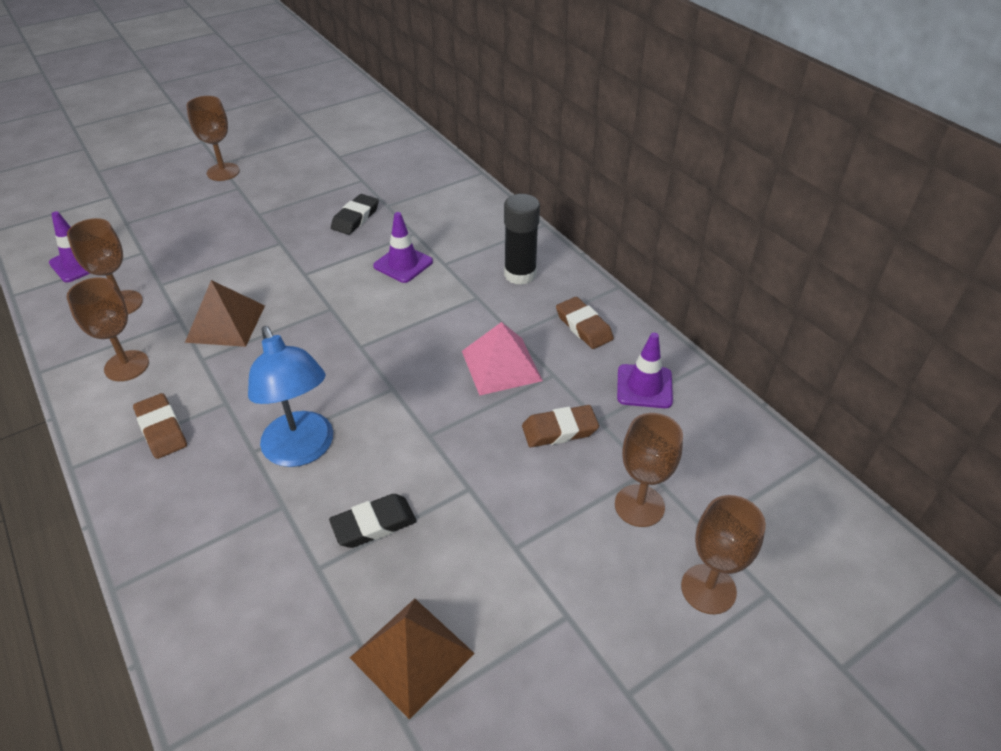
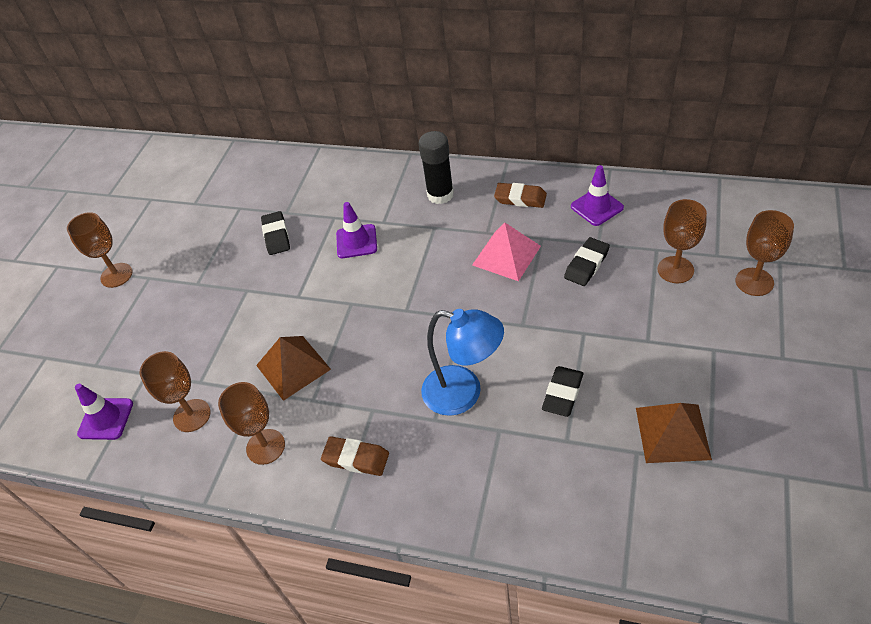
camera: 35 degrees left, 5 degrees up
(559, 430) = (586, 264): brown eraser -> black eraser

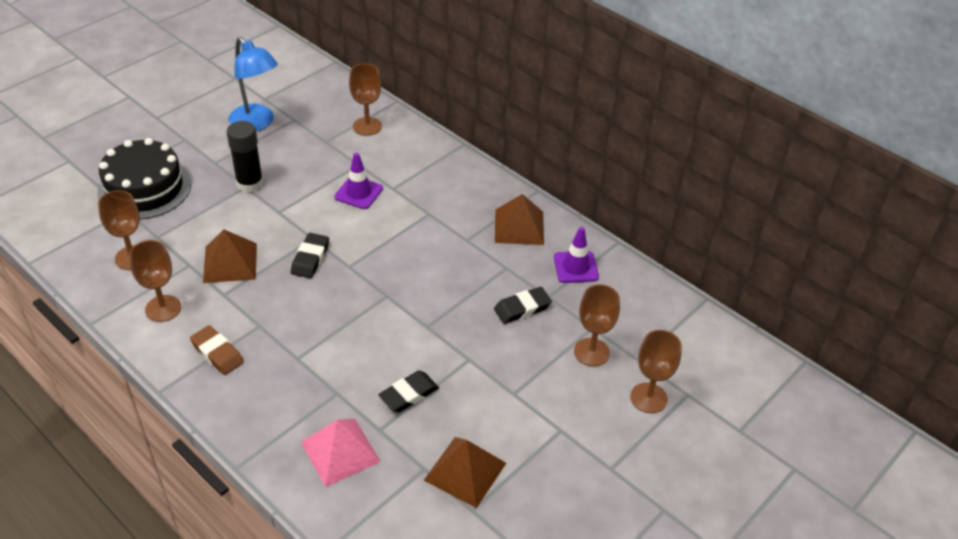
camera: 20 degrees right, 5 degrees down
(106, 419) = (74, 227): purple traffic cone -> none
(116, 275) = (164, 125): brown goblet -> brown goblet (367, 126)
(147, 343) = (144, 188): none -> black cake
(276, 236) = (302, 156): black eraser -> black eraser (310, 258)
(440, 195) = (457, 190): black glue stick -> black glue stick (250, 184)
(464, 393) = (335, 352): blue lamp -> blue lamp (257, 123)
(506, 255) = (465, 266): pink pyramid -> pink pyramid (340, 451)
(520, 198) = (519, 227): brown eraser -> brown pyramid

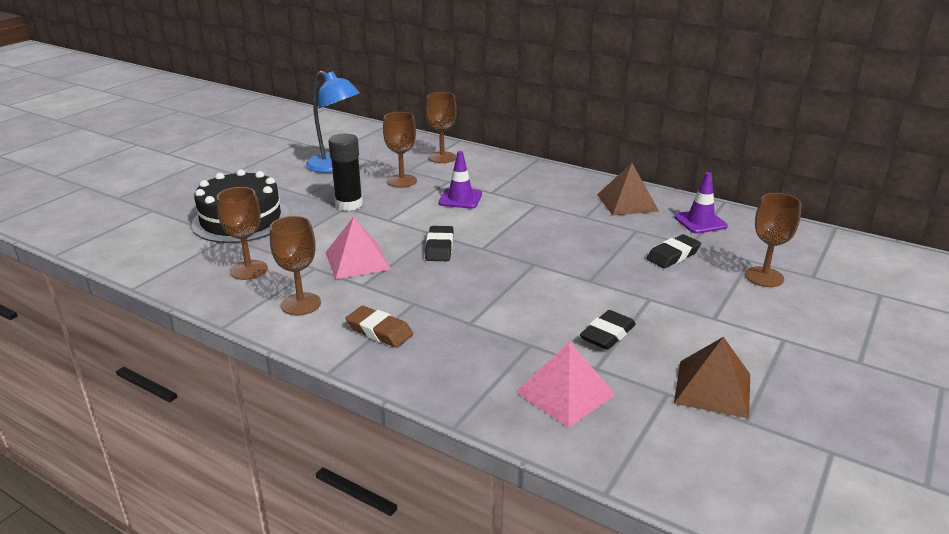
camera: 10 degrees left, 15 degrees down
(230, 262) = (357, 260): brown pyramid -> pink pyramid
(648, 398) = (847, 302): brown goblet -> brown goblet (402, 181)

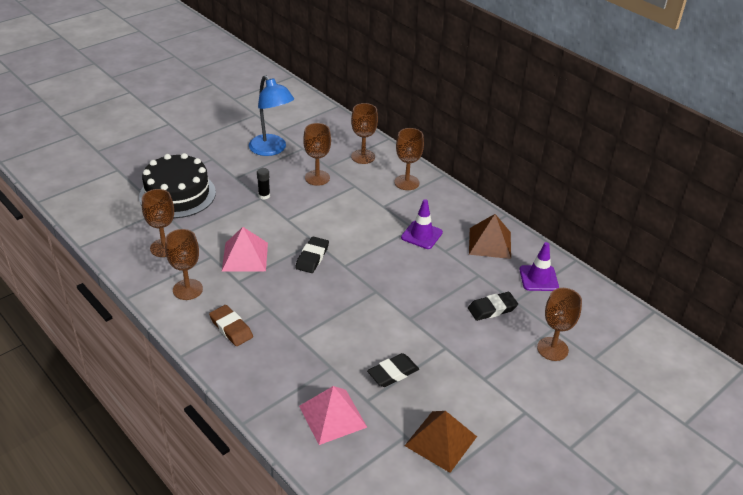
camera: 15 degrees right, 10 degrees up
(349, 204) = (264, 196): black glue stick -> black glue stick, size x0.53
(460, 198) = (354, 208): purple traffic cone -> purple traffic cone (421, 235)
(503, 170) = (406, 182): none -> brown goblet

